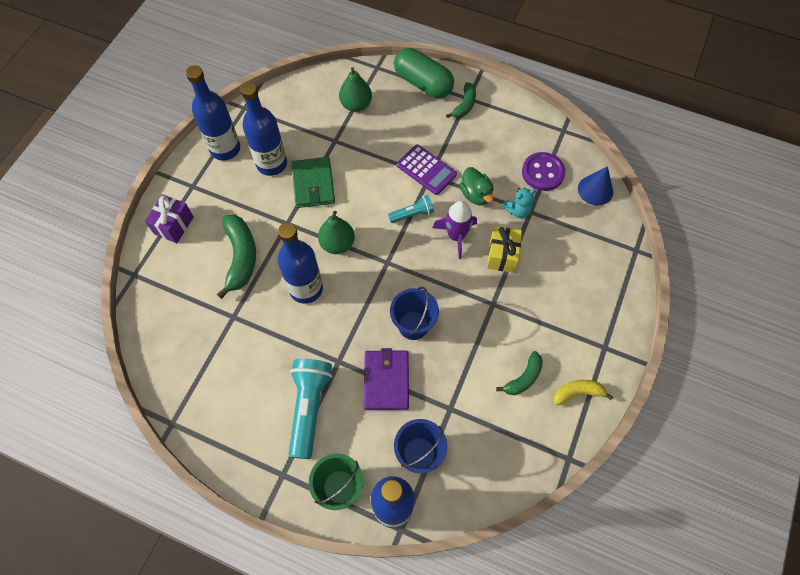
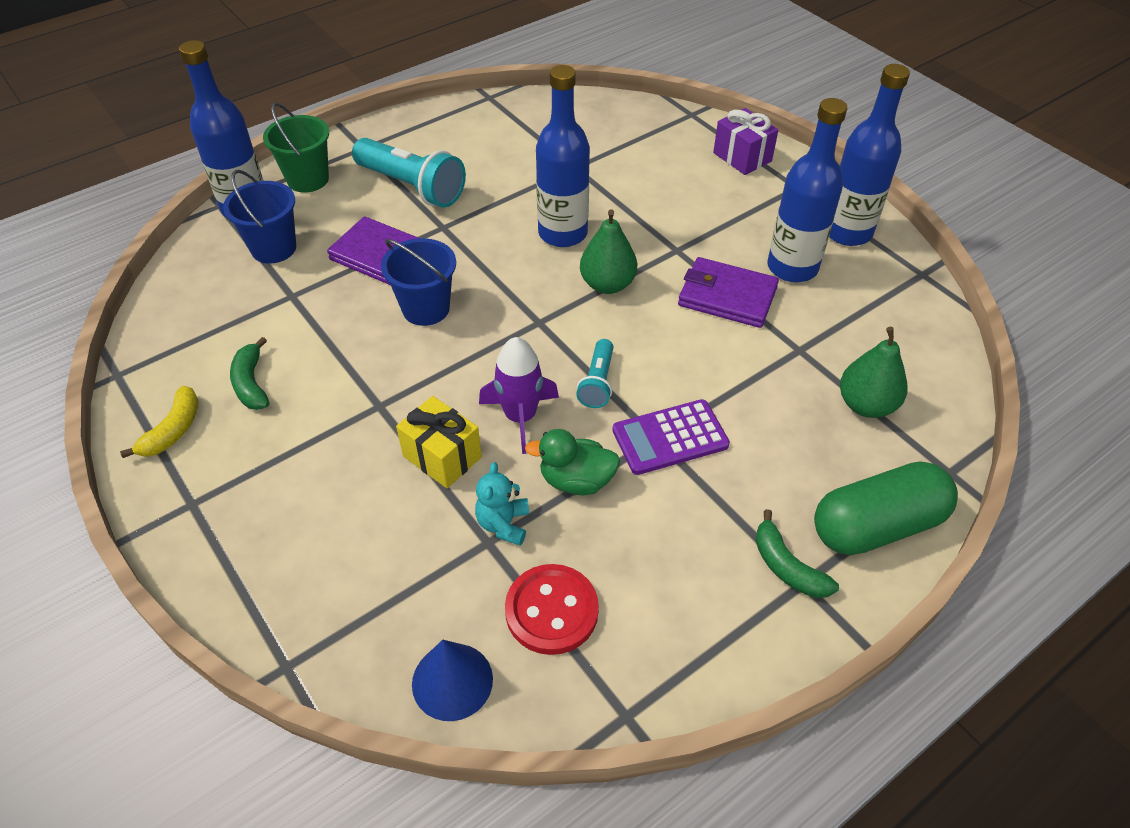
camera: 120 degrees right, 15 degrees down
(240, 257) = (653, 195): green banana -> none
(313, 184) = (727, 296): green wallet -> purple wallet
(542, 172) = (551, 611): purple button -> red button

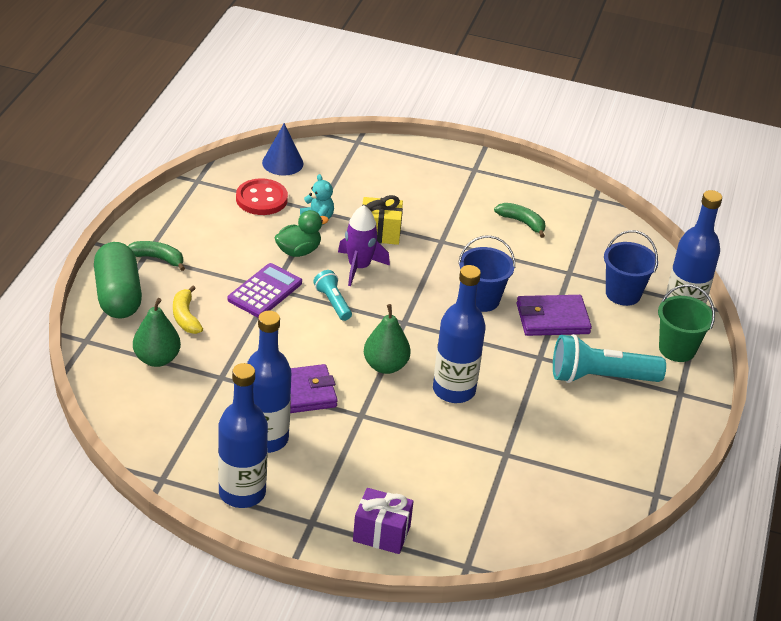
camera: 140 degrees right, 10 degrees down
(173, 430) = (528, 189): yellow banana -> yellow banana (185, 317)
(876, 525) = (118, 295): green capsule -> green capsule turned 45 degrees counterclockwise

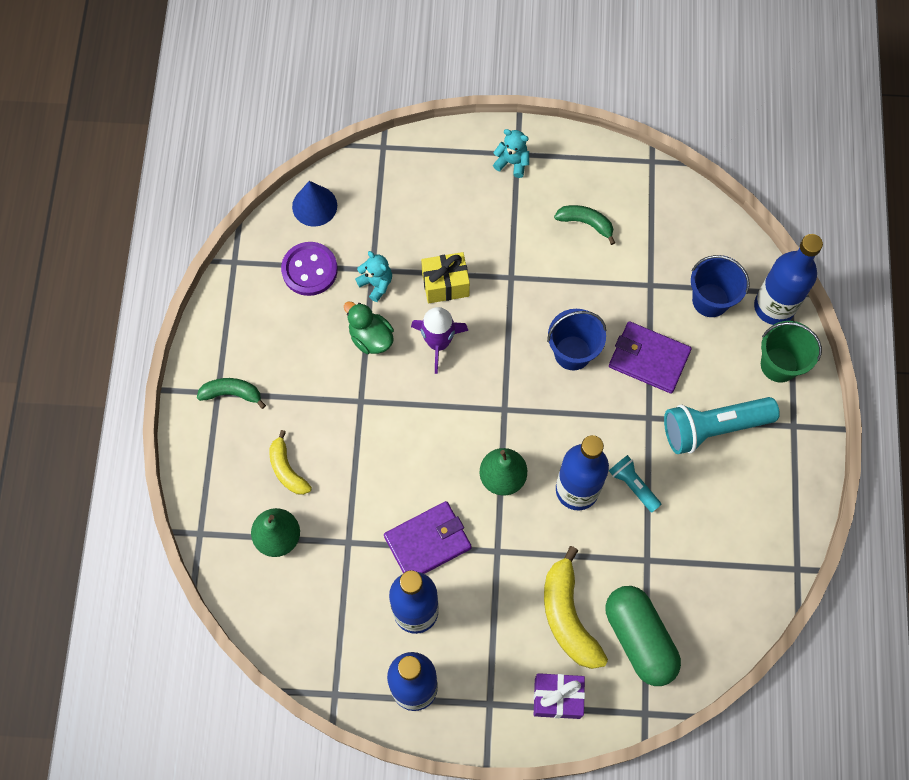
camera: 10 degrees left, 30 degrees up
(118, 295) = (210, 460): green capsule -> green capsule (639, 638)
(261, 199) = (309, 270): red button -> purple button
(265, 291) = (354, 408): purple calculator -> none
(298, 251) = (371, 338): green duck -> green duck turned 90 degrees counterclockwise
(333, 302) = (427, 403): turquoise flashlight -> turquoise flashlight (633, 485)
(414, 476) = (568, 616): none -> yellow banana
(468, 173) = (512, 162): none -> turquoise teddy bear
(552, 319) = (648, 359): purple wallet -> purple wallet turned 45 degrees clockwise

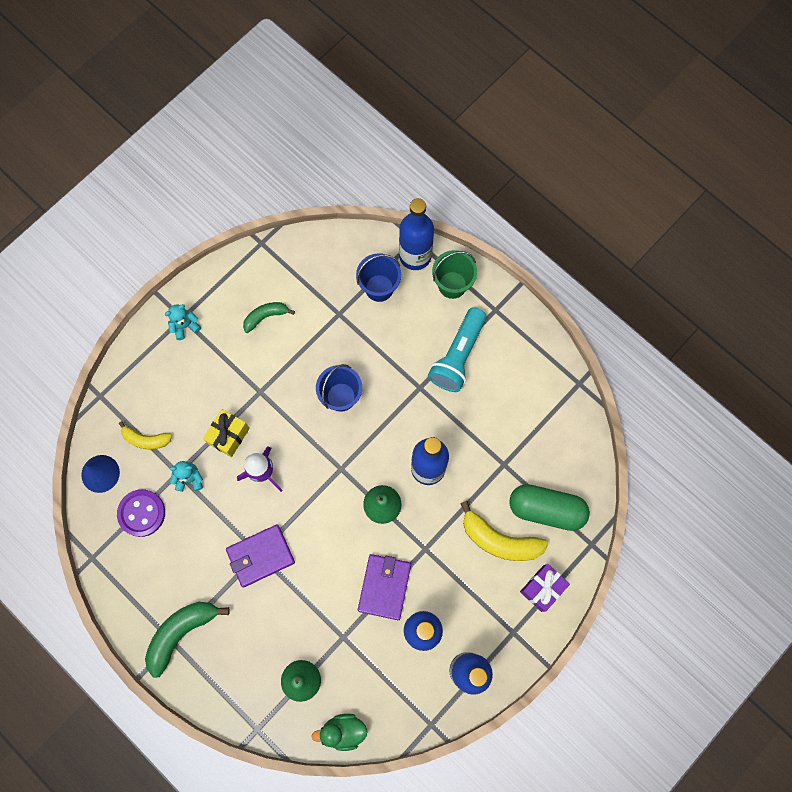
camera: 50 degrees left, 5 degrees up
(232, 393) = (181, 633): green banana -> green banana, size x1.67
(287, 469) = (263, 637): yellow banana -> yellow banana (146, 439)
(371, 338) = (222, 512): green duck -> green duck (343, 731)
(633, 485) = (453, 433): turquoise flashlight -> none
(648, 359) = (384, 355): purple wallet -> purple wallet (260, 556)

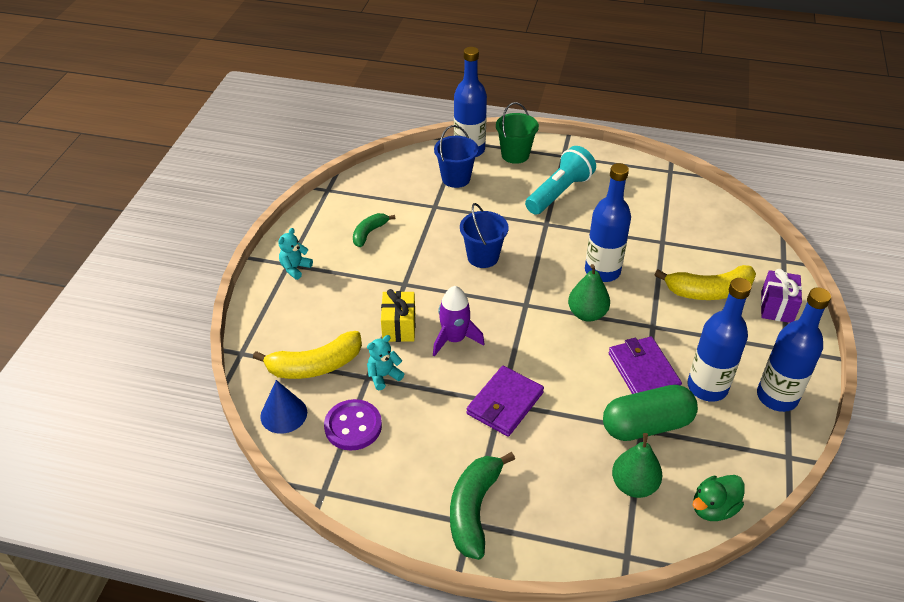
camera: 30 degrees left, 30 degrees down
(146, 439) = (315, 365): yellow banana -> yellow banana, size x1.67
(458, 356) = (559, 193): turquoise flashlight -> turquoise flashlight turned 135 degrees counterclockwise
(546, 509) = (725, 255): green capsule -> green capsule (646, 425)

